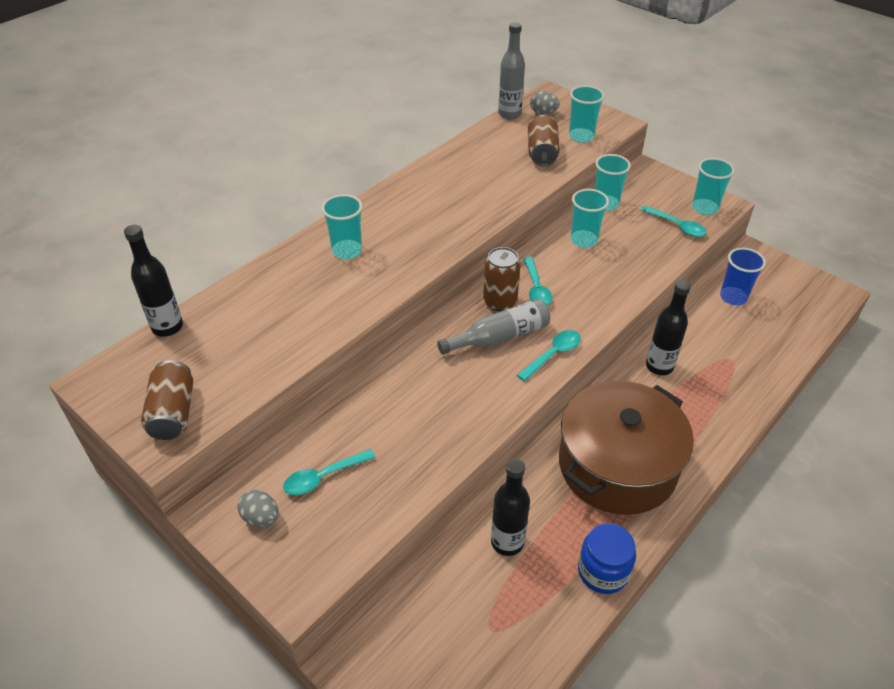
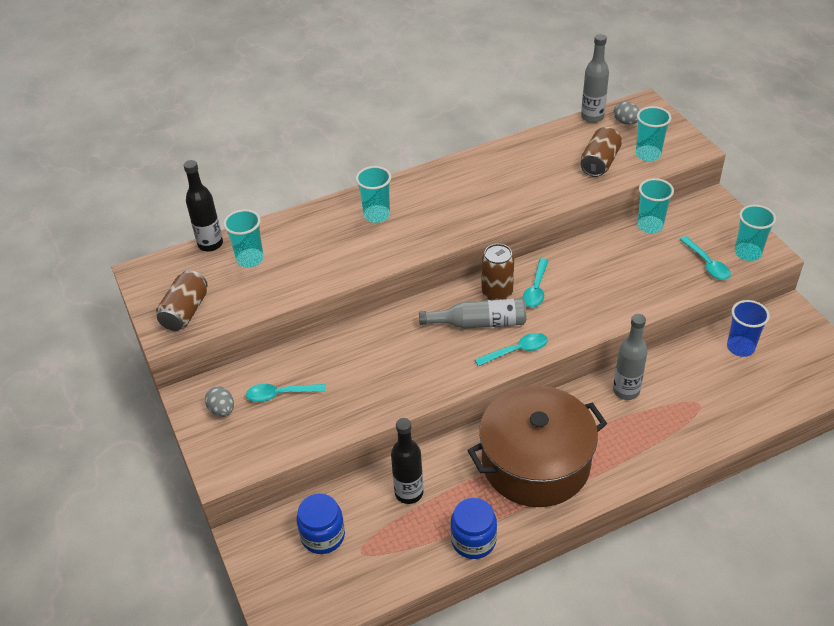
camera: 25 degrees right, 0 degrees up
(438, 626) = (323, 536): none -> blue jar
(583, 240) = (607, 255): turquoise cup -> turquoise cup (250, 259)
(659, 366) = (626, 391): black bottle -> grey bottle

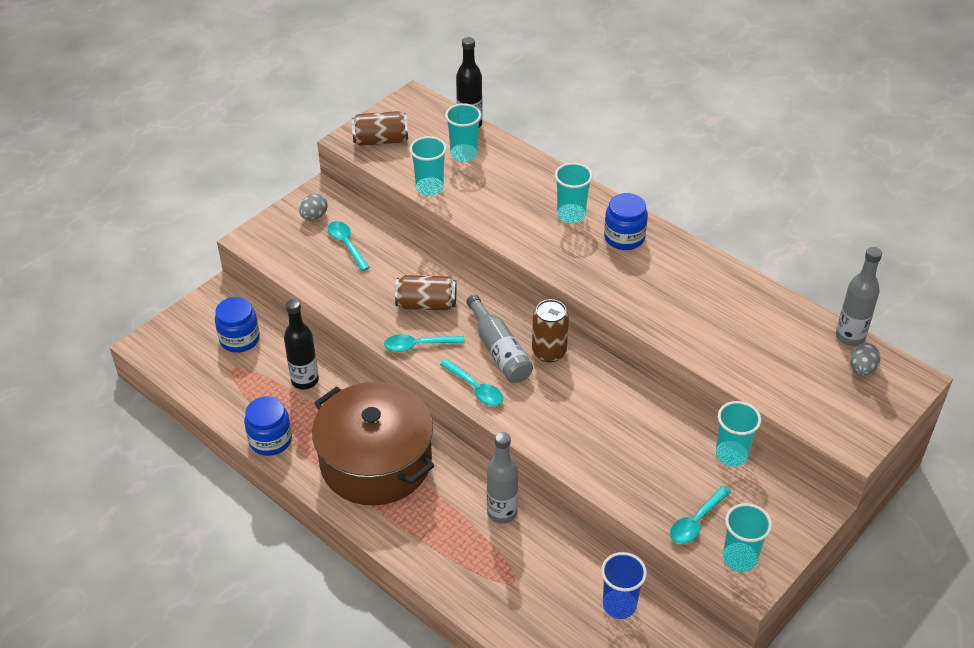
camera: 65 degrees right, 0 degrees up
(423, 193) = (624, 237): none -> blue jar
(536, 289) = (571, 381): turquoise spoon -> turquoise spoon (418, 345)
(599, 163) = (767, 363): brown can -> brown can (426, 304)
(648, 154) = (812, 402): turquoise cup -> turquoise cup (429, 188)

